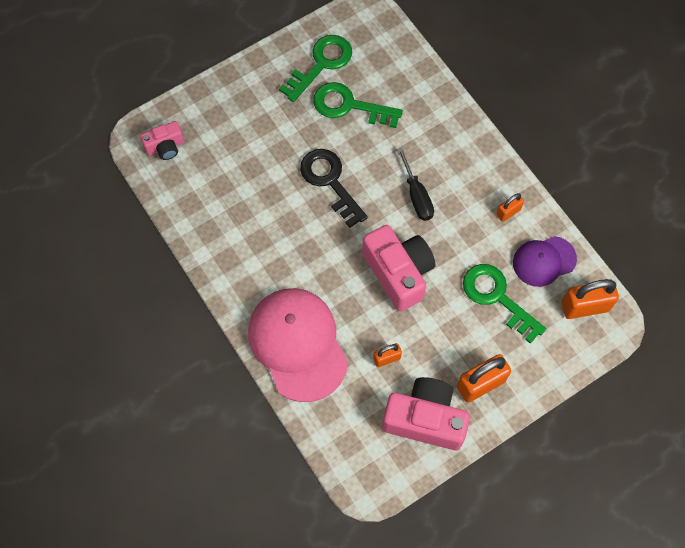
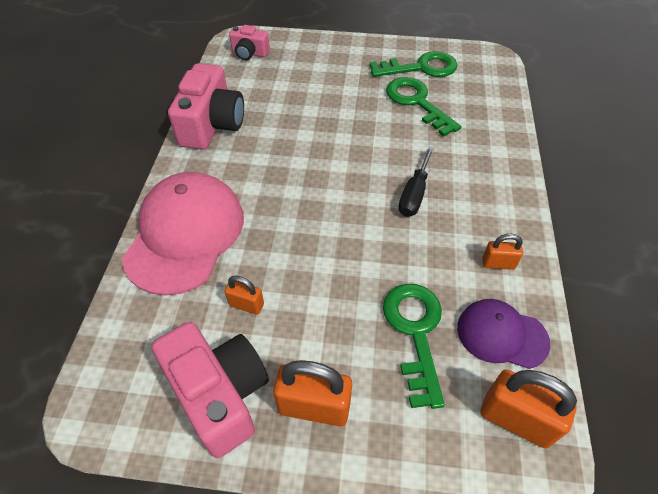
camera: 40 degrees right, 15 degrees down
(330, 182) = (347, 140): black key -> none
(398, 273) = (335, 241): pink camera -> pink camera (212, 125)

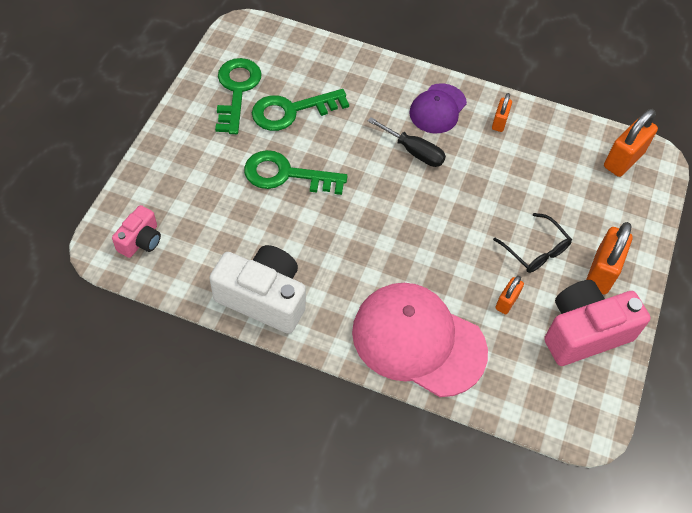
camera: 80 degrees left, 5 degrees up
(212, 125) = (263, 298): pink camera -> white camera
(324, 325) = (535, 250): none -> black glasses
(415, 333) = (551, 194): green key -> green key (286, 175)
(502, 335) = (561, 143): purple cap -> purple cap (438, 109)

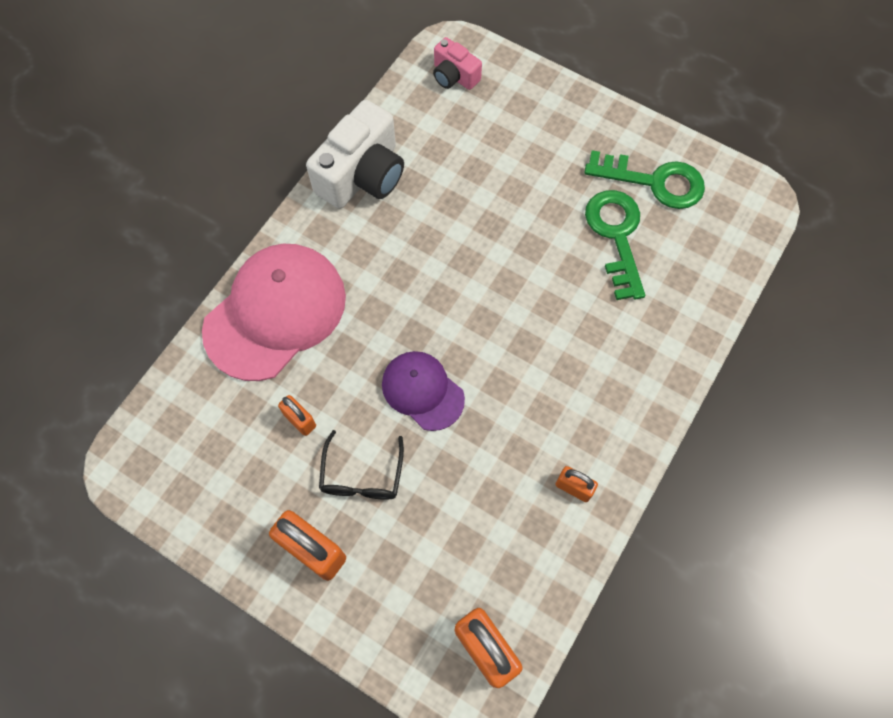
camera: 105 degrees right, 10 degrees up
(286, 175) = (519, 217): green key -> none
(414, 151) = (536, 364): black screwdriver -> none
(438, 109) = (605, 410): purple cap -> purple cap (422, 391)
(535, 250) = (362, 475): black glasses -> black glasses turned 60 degrees counterclockwise
(584, 332) = (238, 499): pink camera -> none

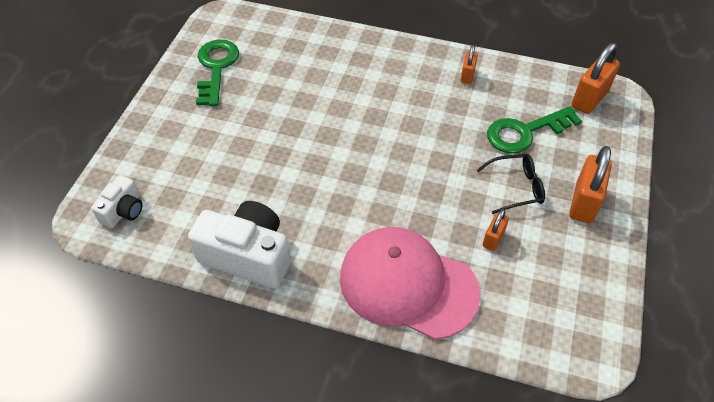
camera: 105 degrees left, 15 degrees down
(422, 391) = (435, 167): purple cap -> none
(454, 76) = (123, 211): pink camera -> white camera
(616, 236) = (269, 81): green key -> green key (525, 132)

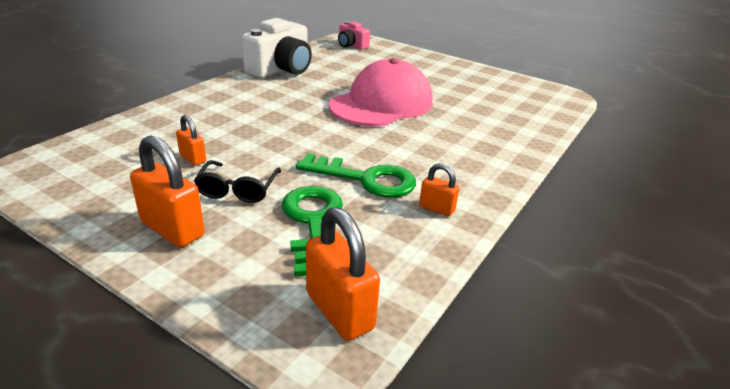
camera: 105 degrees right, 20 degrees down
(123, 211) = (351, 46): white camera -> pink camera
(216, 68) = (488, 84): green key -> green key (365, 179)
(408, 285) = (195, 112): pink cap -> pink cap (381, 103)

